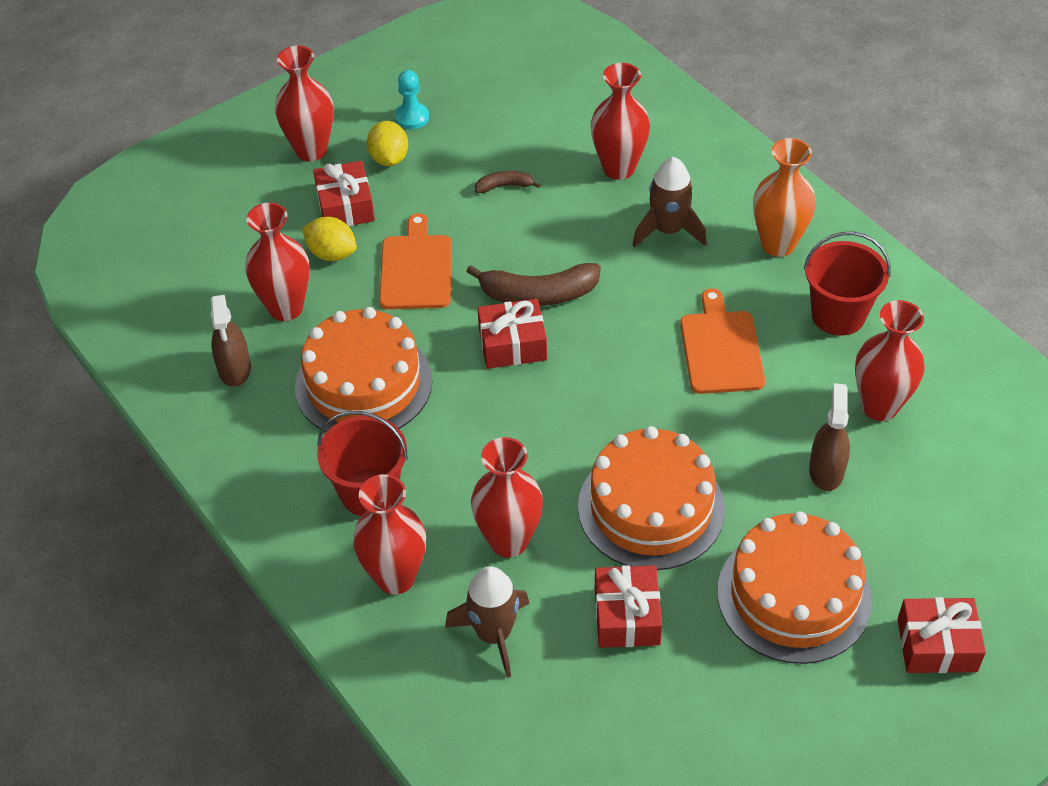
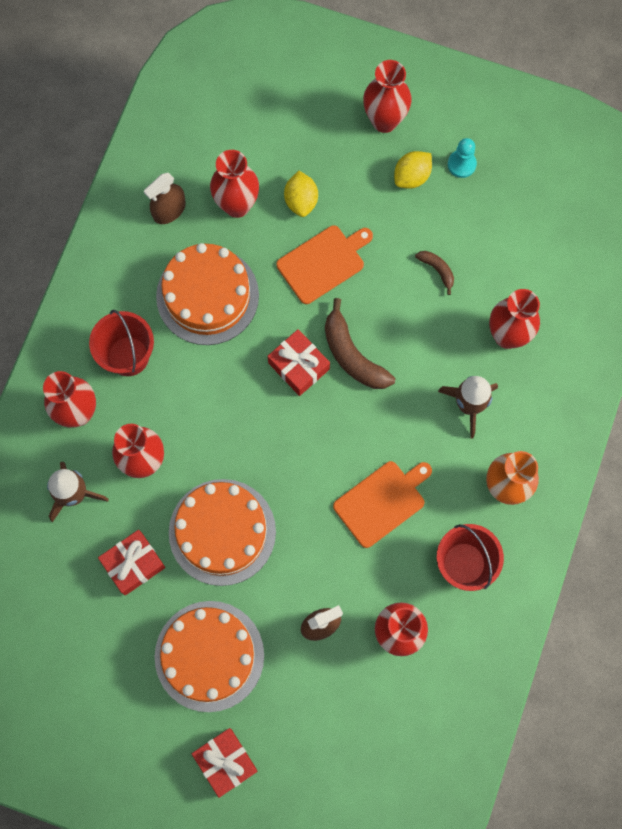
camera: 55 degrees right, 25 degrees up
(345, 206) = (348, 179): red gift -> none

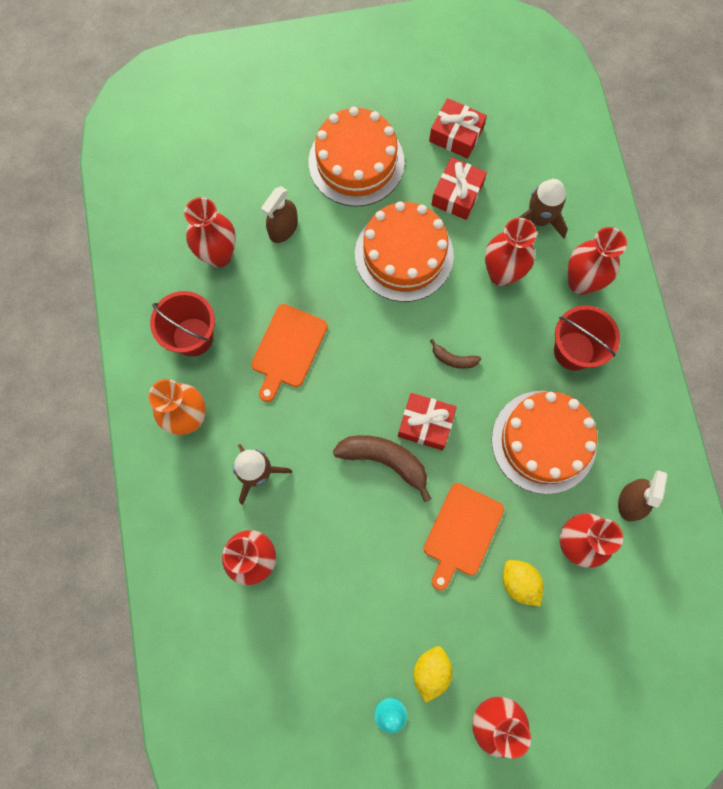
camera: 150 degrees right, 0 degrees up
(225, 762) = (299, 100): red gift -> red gift (456, 135)
(437, 270) = (354, 587): brown banana -> brown banana (453, 359)

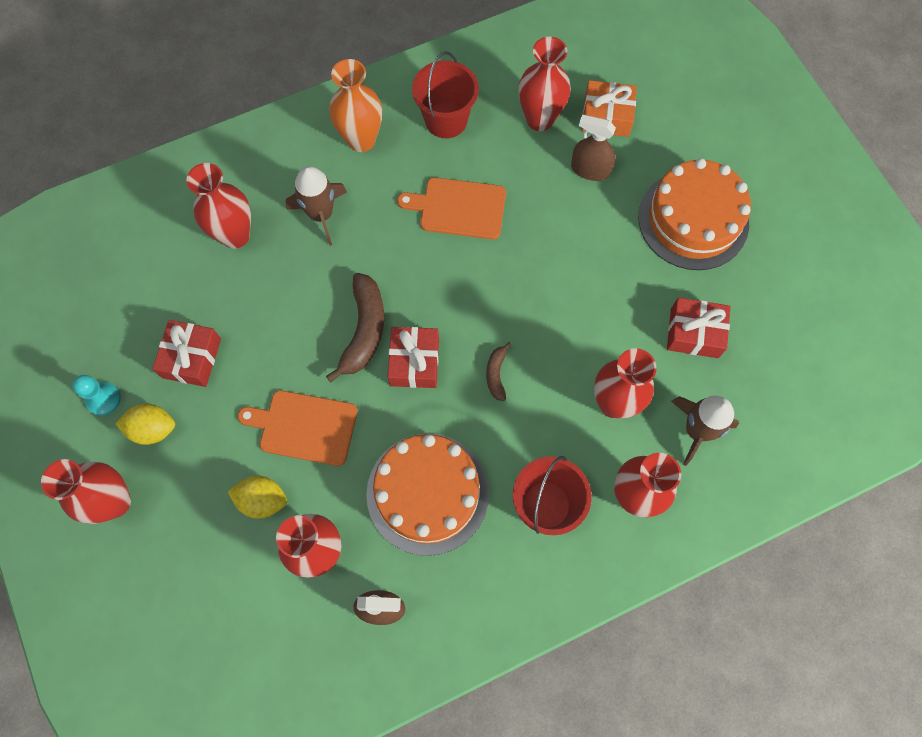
camera: 75 degrees right, 5 degrees down
(234, 199) = (606, 116): none -> orange gift
(404, 255) = (601, 294): orange cake -> none
(456, 135) = (768, 315): red gift -> red gift (191, 358)
(519, 582) = (262, 500): yellow lemon -> yellow lemon turned 60 degrees clockwise

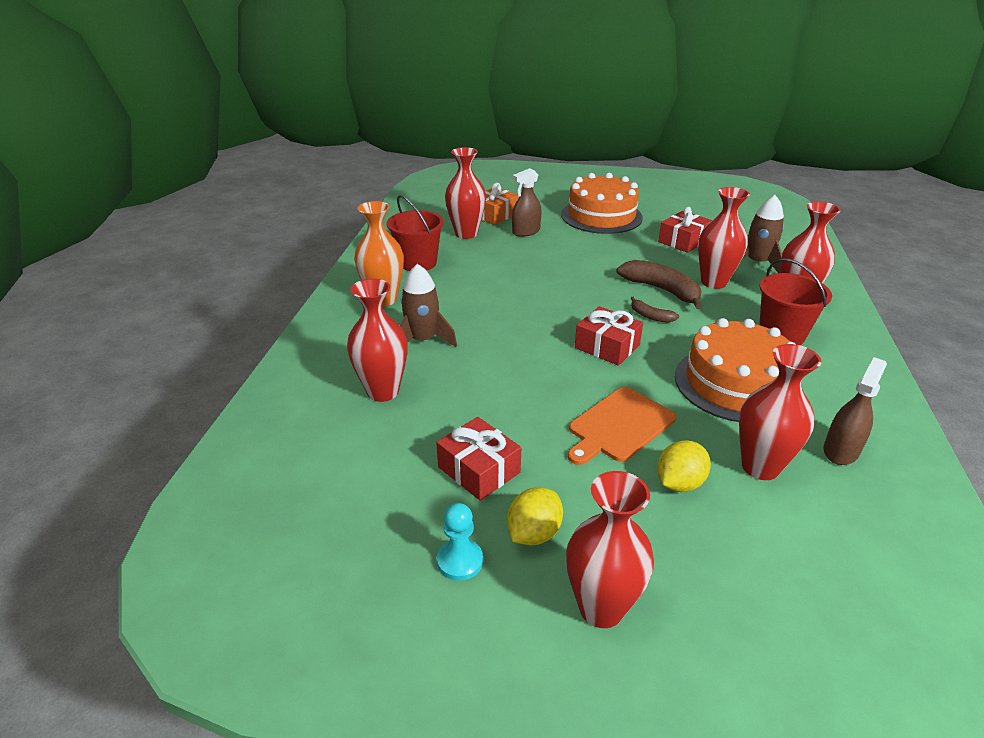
camera: 55 degrees left, 35 degrees down
(364, 331) = (554, 359): brown banana -> brown banana (662, 290)
(459, 208) = (495, 283): orange cutting board -> none

